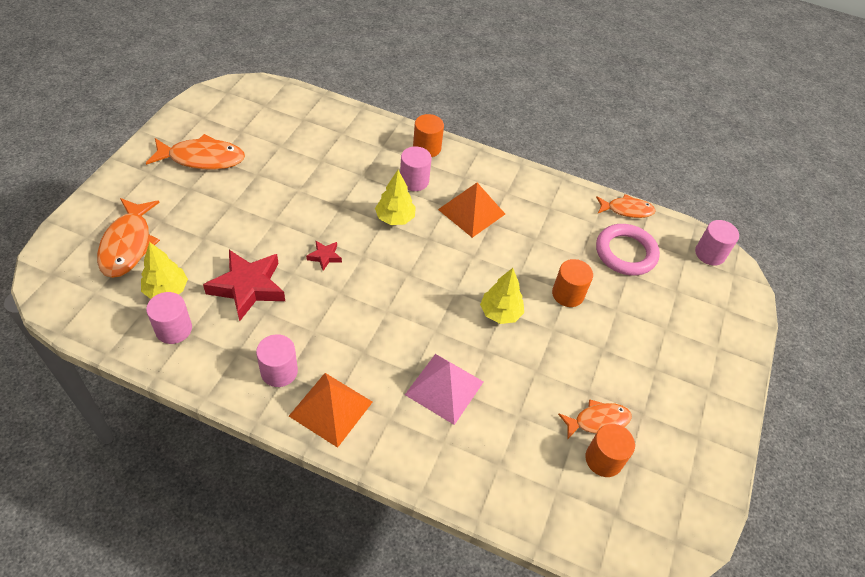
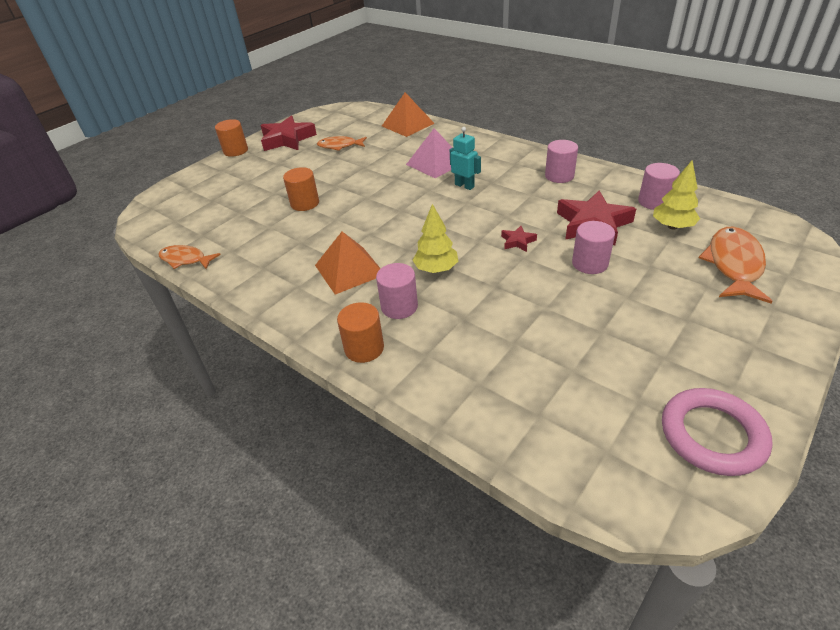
camera: 155 degrees left, 10 degrees down
(202, 158) = (685, 359): orange fish -> none
(331, 408) = (520, 158): orange pyramid -> orange pyramid (407, 124)
(395, 341) = (464, 186): none -> turquoise robot
(500, 313) = (370, 196): yellow tree -> none
(603, 459) = (349, 134): orange cylinder -> orange cylinder (235, 151)
(625, 253) = (226, 226): pink ring -> pink ring (712, 435)
(688, 434) = (287, 139): none -> red star
(710, 254) = (151, 221): pink cylinder -> pink cylinder (590, 263)

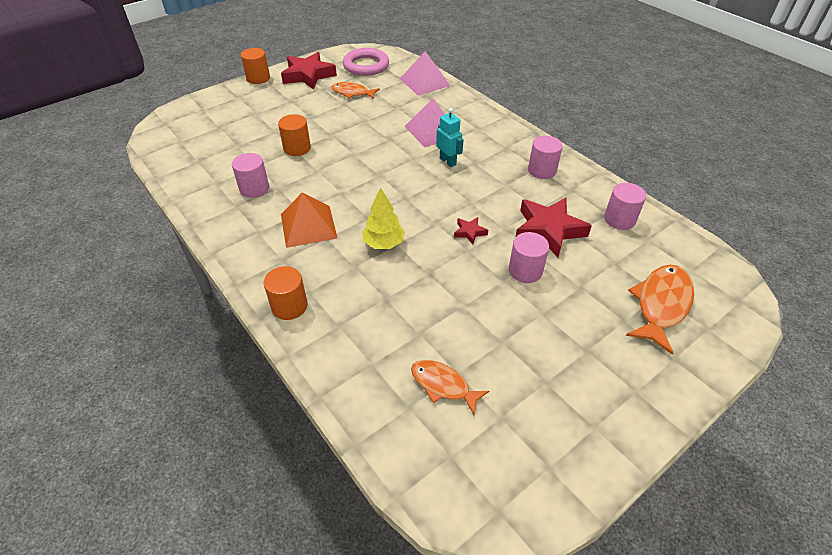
camera: 10 degrees right, 5 degrees up
(185, 260) = (175, 183): orange fish -> orange fish (443, 385)
(399, 306) = (335, 273): pink cylinder -> pink cylinder (254, 188)
(407, 124) = (424, 82): orange pyramid -> pink pyramid
(672, 226) = (623, 250): yellow tree -> none
(712, 435) = (550, 467): pink ring -> pink ring (366, 65)

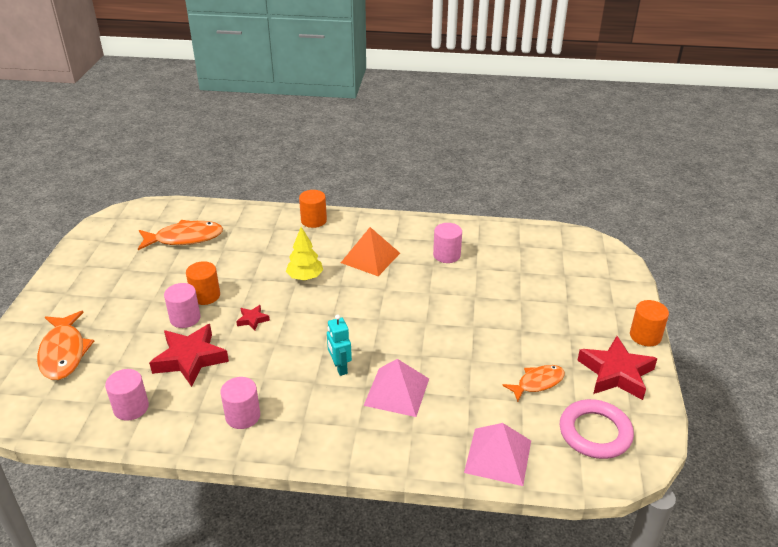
camera: 135 degrees right, 10 degrees down
(297, 148) = (475, 298): orange cylinder -> orange cylinder (205, 296)
(443, 385) = (185, 238): orange fish -> orange fish, size x1.57
(448, 161) = (339, 367): turquoise robot -> turquoise robot turned 60 degrees clockwise

